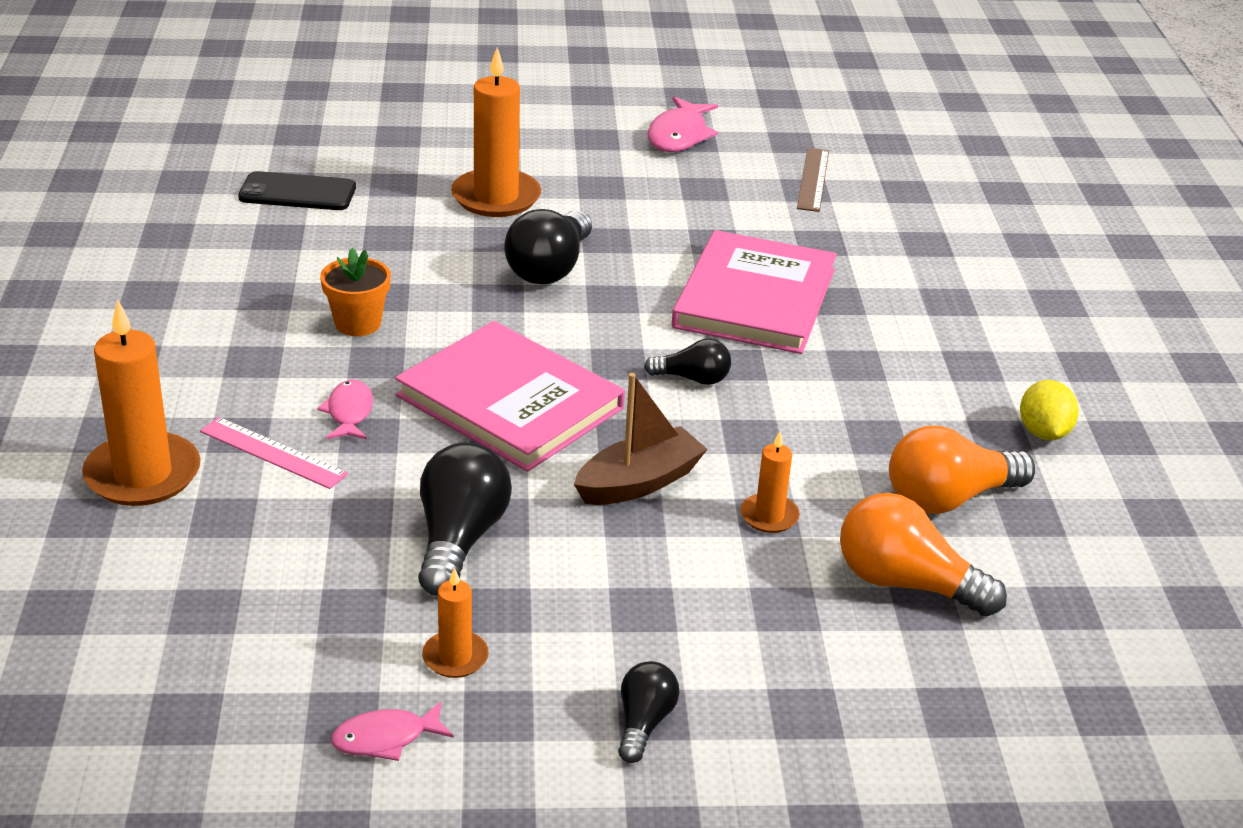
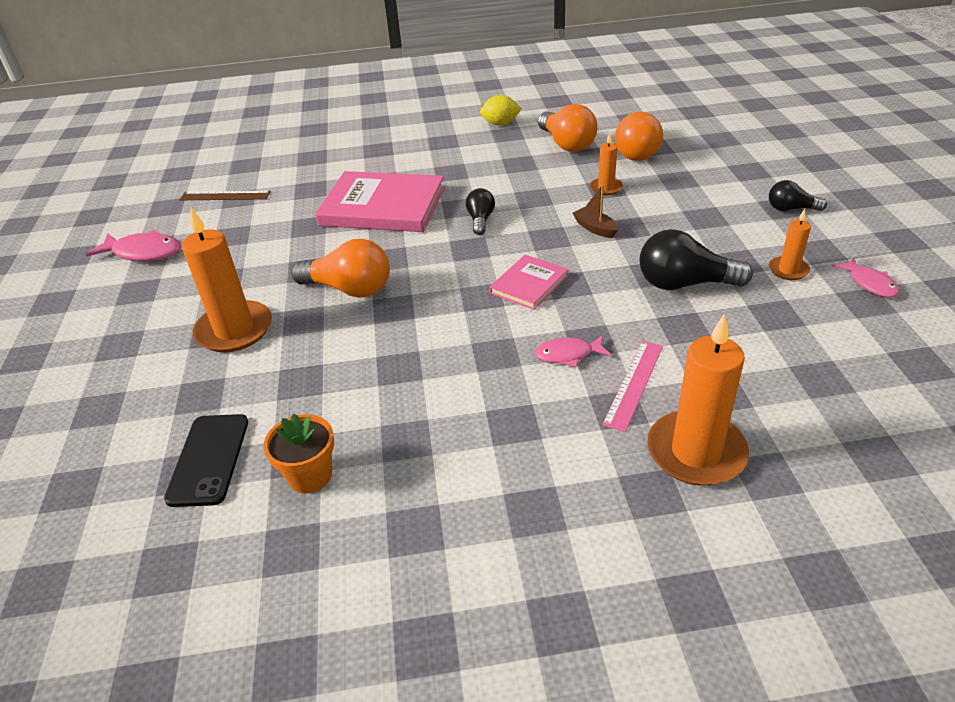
camera: 90 degrees left, 5 degrees up
(358, 323) = (443, 373): orange flower pot -> orange flower pot (310, 475)
(510, 402) = (529, 284): pink book -> pink book, size x0.52
(550, 268) = (349, 289): black light bulb -> orange light bulb
(639, 482) = (595, 228): brown boat -> brown boat, size x0.61

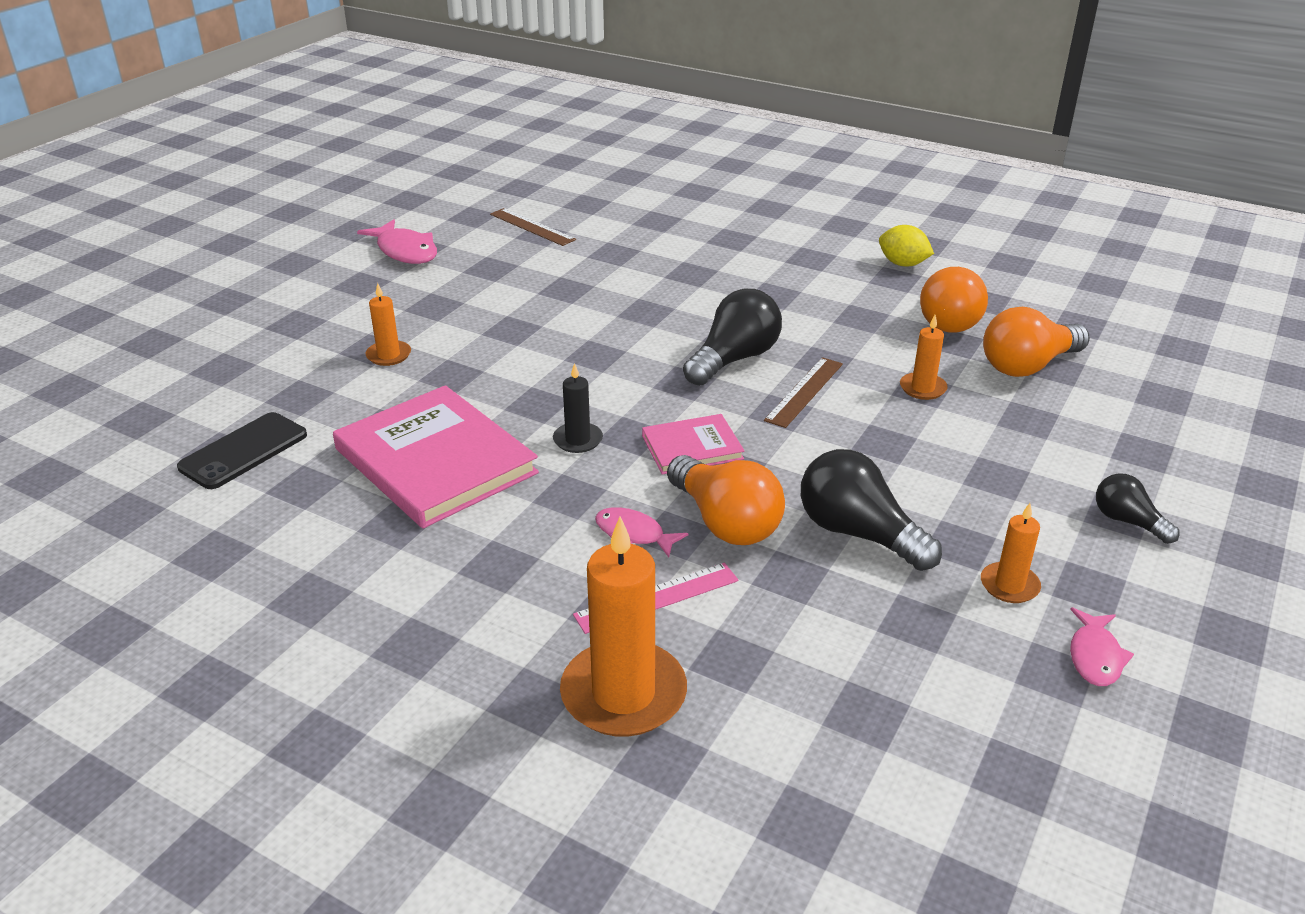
camera: 35 degrees right, 5 degrees down
(234, 330) = (389, 355): orange candle -> orange candle, size x0.52
(310, 475) = (292, 507): orange flower pot -> none
(349, 289) = (523, 367): orange light bulb -> orange light bulb (725, 522)
(383, 206) = (657, 301): pink book -> pink book (435, 461)
(452, 317) = (578, 440): none -> black candle
(480, 220) = (734, 359): black light bulb -> black light bulb, size x1.75
(546, 220) = (804, 391): none -> brown ruler
(595, 228) = (844, 426): brown boat -> none

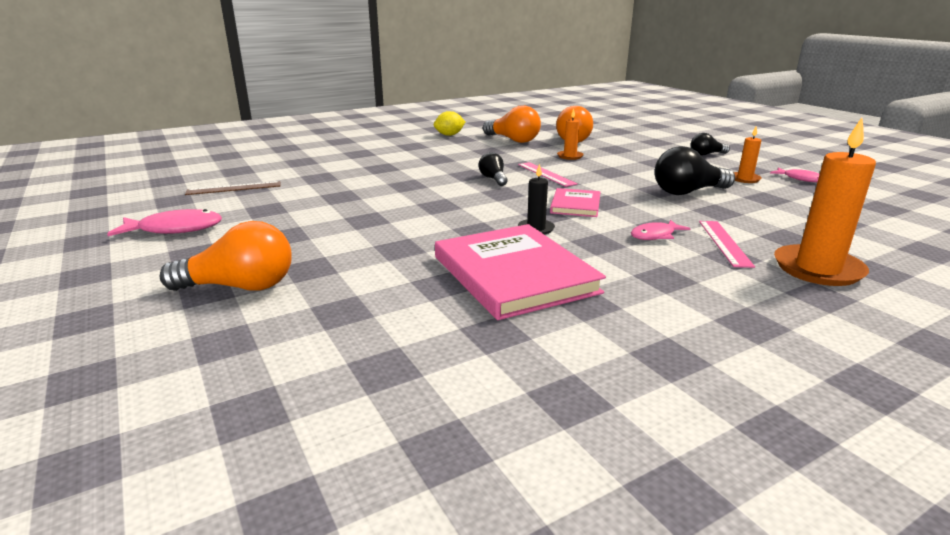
camera: 60 degrees left, 10 degrees down
(243, 451) = (402, 354): black phone -> none
(389, 355) = (333, 264): orange candle -> none
(435, 461) = (514, 274): pink book -> pink book turned 75 degrees clockwise
(725, 522) = (658, 213): orange light bulb -> orange light bulb (240, 287)
(734, 359) = (493, 179): black light bulb -> black light bulb, size x0.57
(804, 391) = (546, 174): brown ruler -> pink ruler

